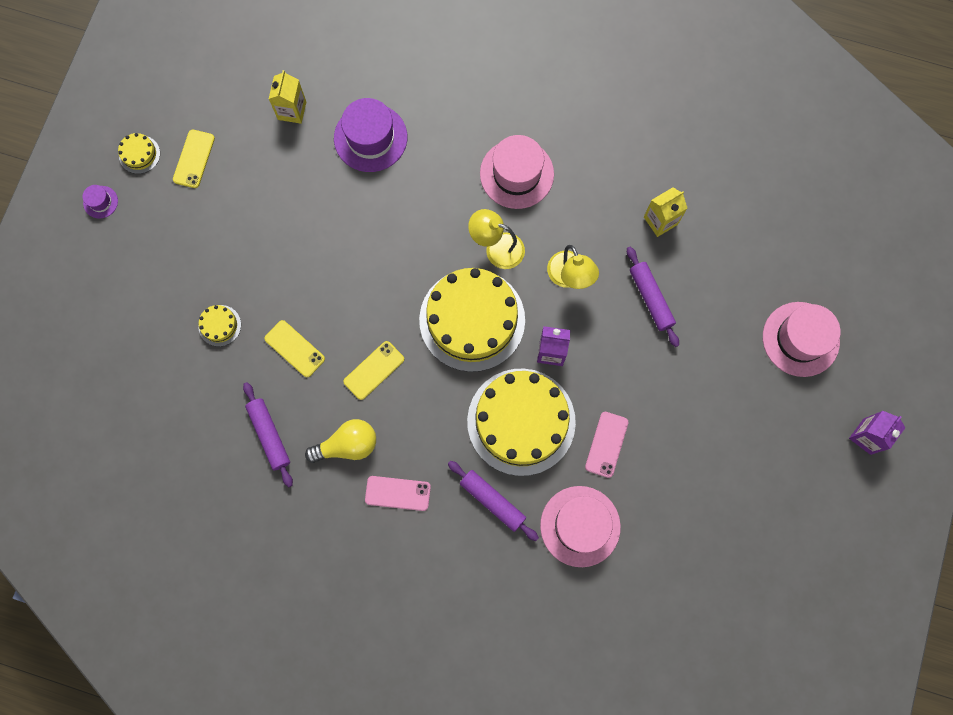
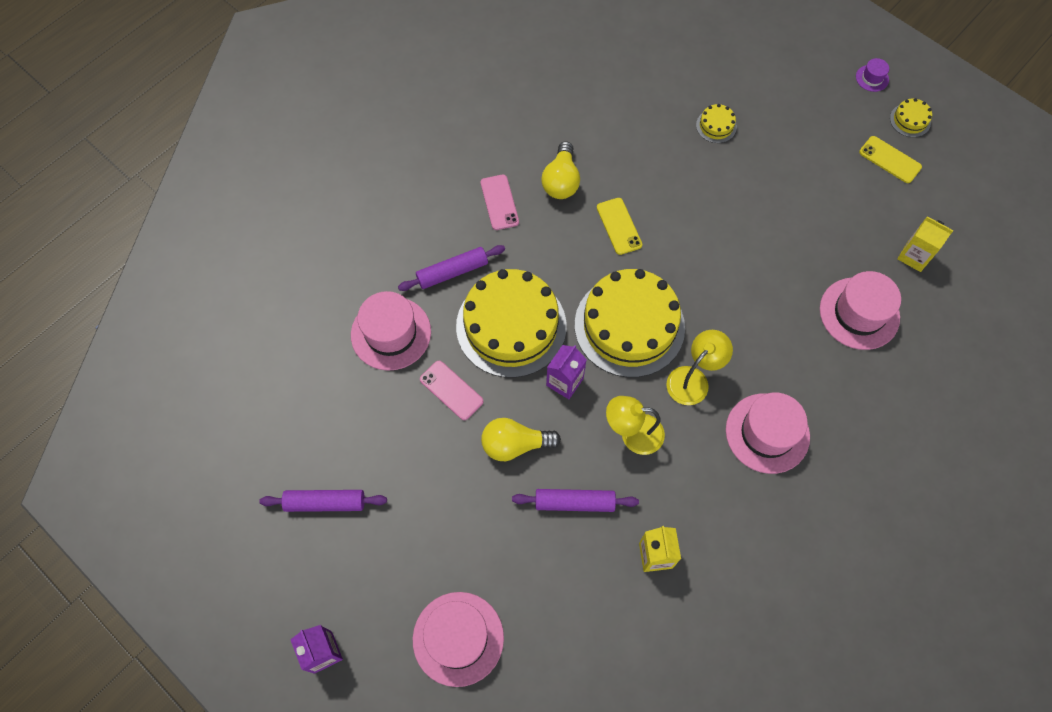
camera: 115 degrees right, 10 degrees down
(269, 435) = (599, 128): purple rolling pin -> purple rolling pin (325, 503)
(295, 348) = (668, 173): yellow phone -> none
(370, 138) = (859, 313): purple hat -> pink hat
(397, 493) = (499, 202): pink phone -> pink phone turned 45 degrees counterclockwise
(627, 367) = (515, 444): none -> yellow light bulb

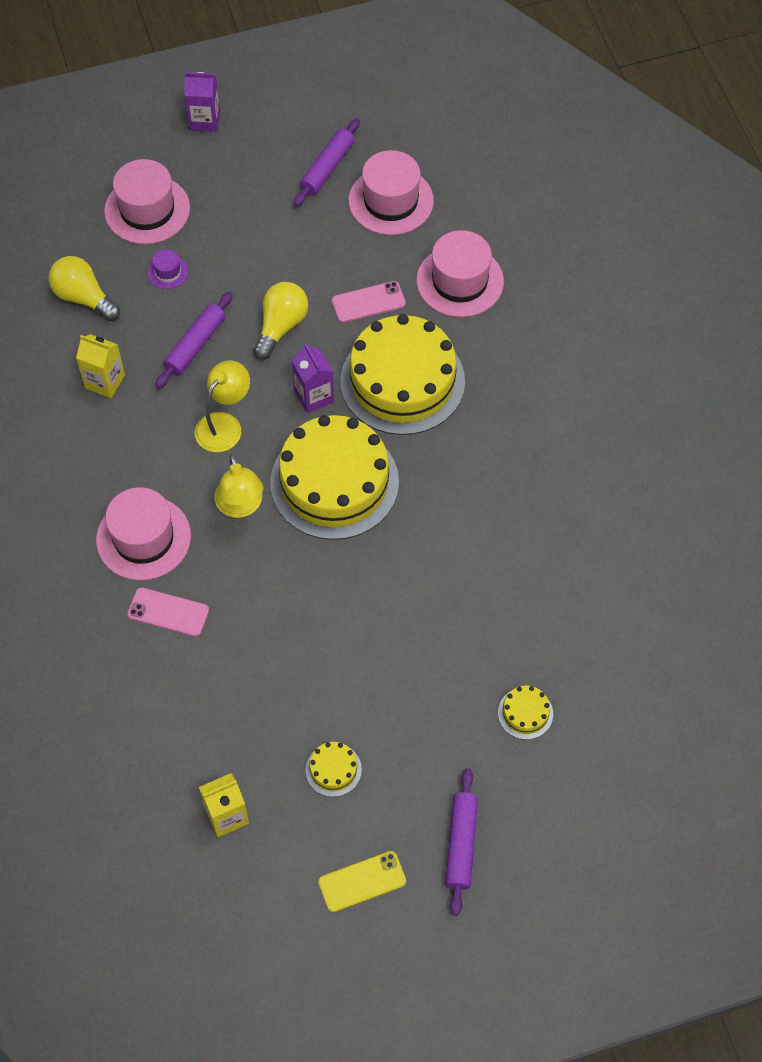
camera: 120 degrees right, 5 degrees down
(452, 272) = (495, 360): purple rolling pin -> purple rolling pin (461, 844)
(499, 202) = (553, 440): pink phone -> pink phone (168, 612)
(561, 181) = (545, 511): yellow light bulb -> yellow light bulb (83, 297)
(619, 226) = (454, 536): yellow phone -> none
(859, 313) = (202, 708): pink hat -> pink hat (391, 201)
(872, 78) = (489, 948): purple hat -> purple hat (168, 272)
(910, 120) = (401, 949): yellow cake -> yellow cake (333, 769)

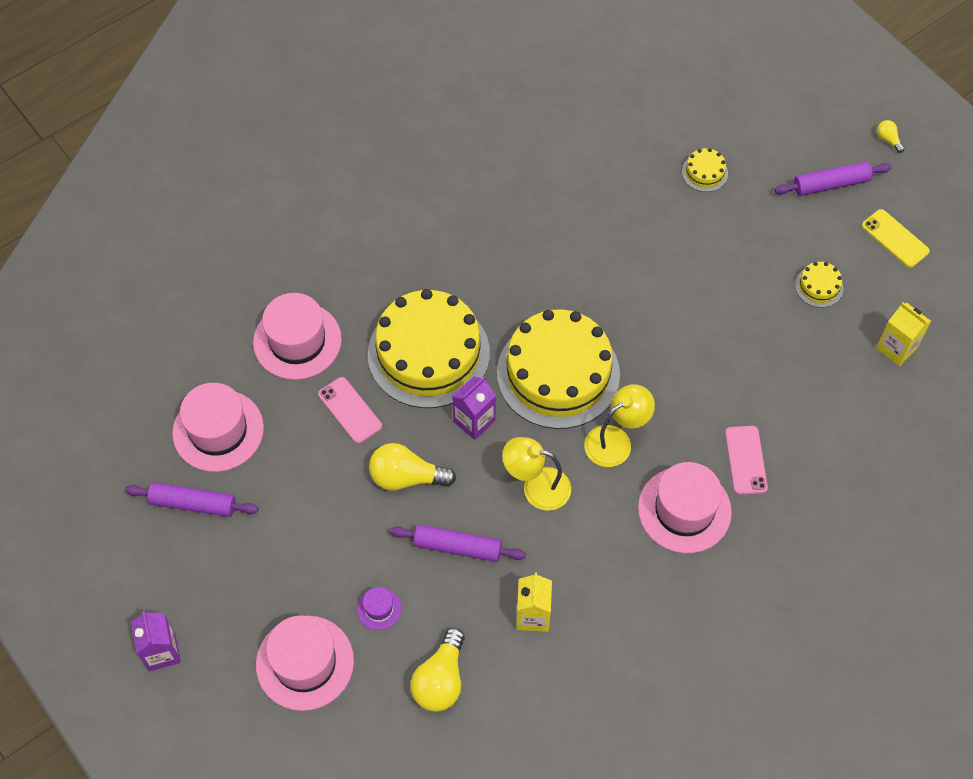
camera: 110 degrees left, 0 degrees up
(501, 941) = (888, 139): none -> yellow light bulb

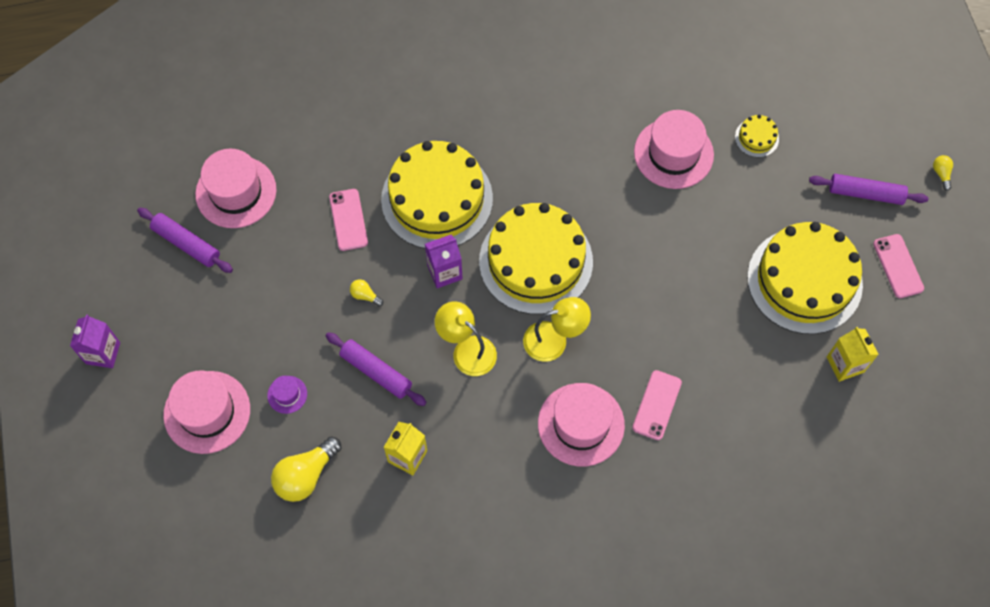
camera: 25 degrees right, 5 degrees up
(297, 341) = (336, 143): pink hat -> pink hat (673, 153)
(406, 477) = (365, 295): yellow light bulb -> yellow light bulb, size x0.47
(819, 286) = (804, 280): yellow cake -> yellow cake, size x2.49
(895, 238) = (898, 266): yellow phone -> pink phone

